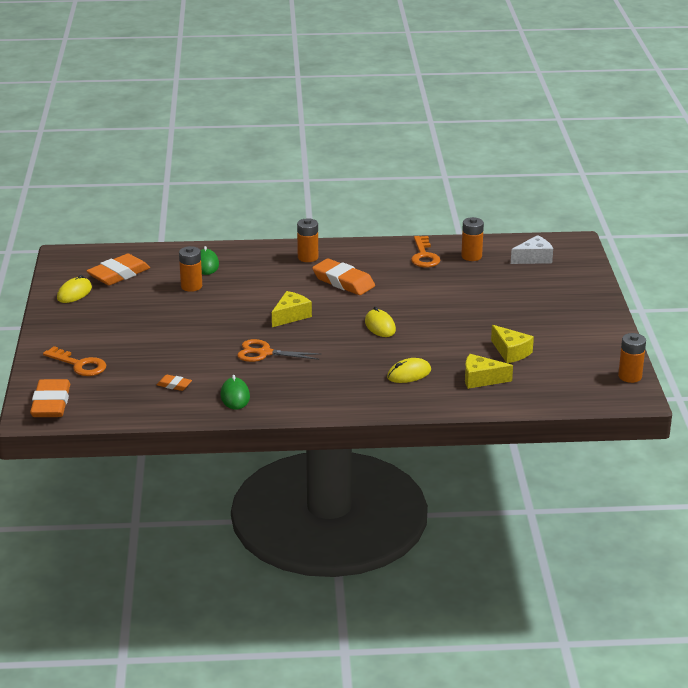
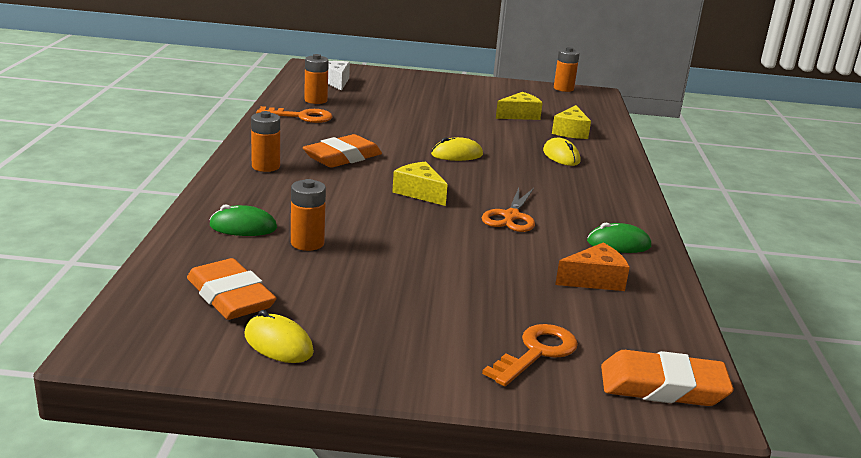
camera: 85 degrees left, 5 degrees down
(174, 385) = (594, 280): orange eraser -> orange cheese

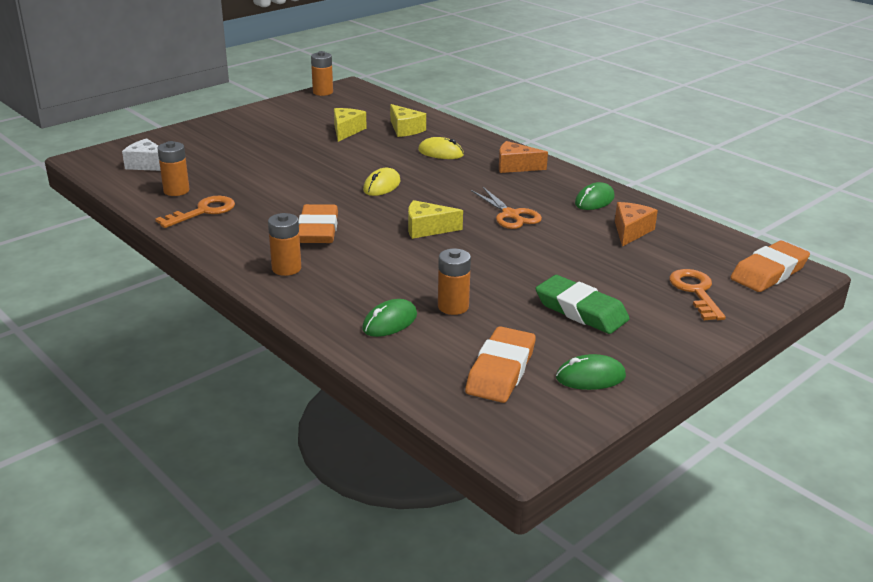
camera: 45 degrees left, 5 degrees up
(230, 297) = (500, 371): orange eraser -> orange eraser turned 75 degrees counterclockwise
(278, 344) = (590, 377): yellow mouse -> green mouse
(394, 302) = (581, 311): none -> green eraser
(605, 191) = (515, 166): none -> orange cheese

